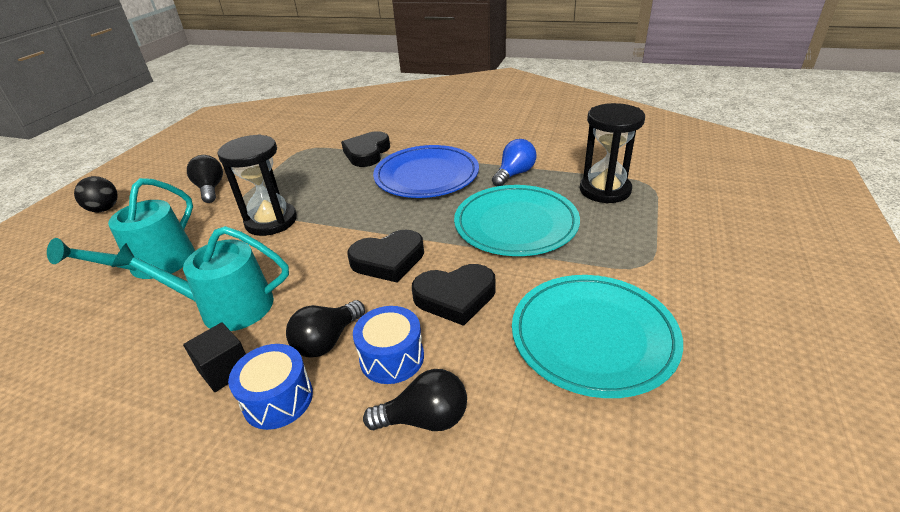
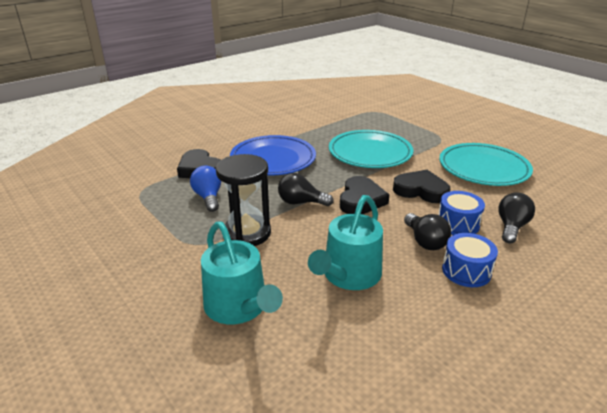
camera: 60 degrees left, 5 degrees down
(104, 209) = (62, 334): black ball -> none
(210, 189) = (135, 254): black light bulb -> black light bulb (301, 202)
(225, 369) = (422, 288): black cube -> none
(455, 297) = (421, 190): black heart -> black heart turned 90 degrees counterclockwise
(514, 174) = (314, 135): blue light bulb -> blue light bulb (208, 197)
(605, 190) = (366, 121): black hourglass -> none

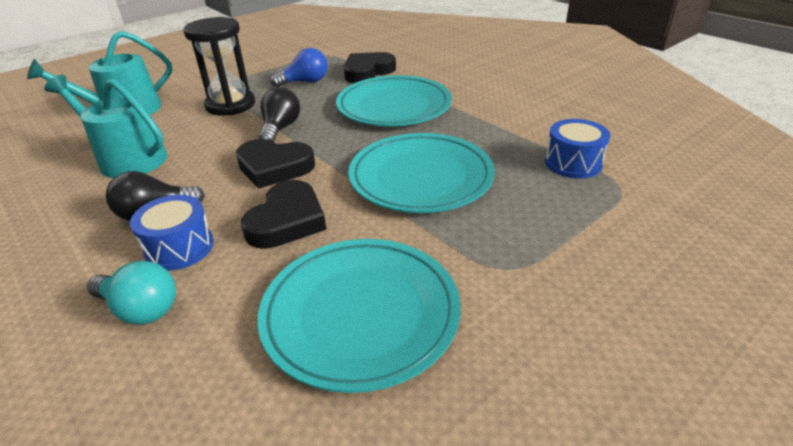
camera: 90 degrees right, 5 degrees up
(273, 159) = (394, 106): blue plate -> turquoise plate
(466, 271) = (74, 240): blue drum -> blue drum (573, 163)
(511, 227) = (141, 309): black light bulb -> turquoise light bulb

